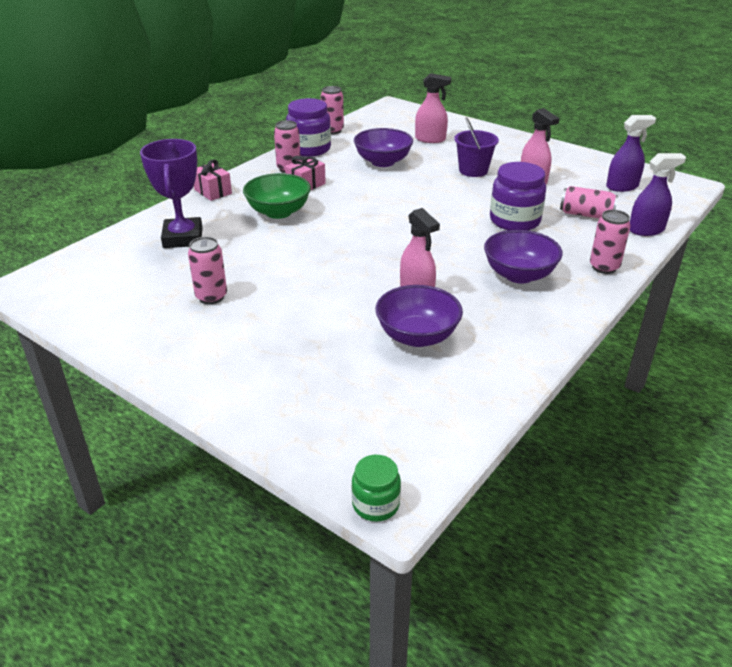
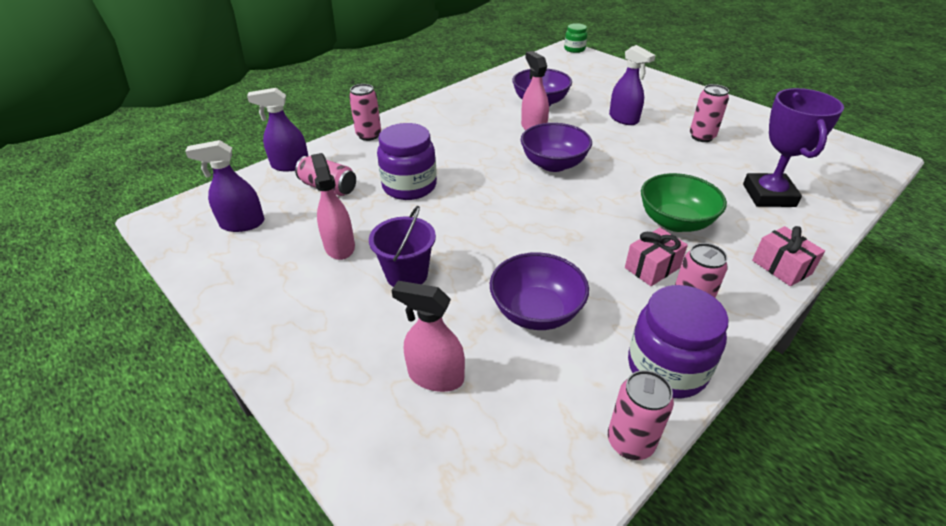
camera: 170 degrees left, 5 degrees up
(301, 316) = (623, 119): none -> purple spray bottle
(519, 275) = (444, 135): purple bowl -> purple bowl (553, 164)

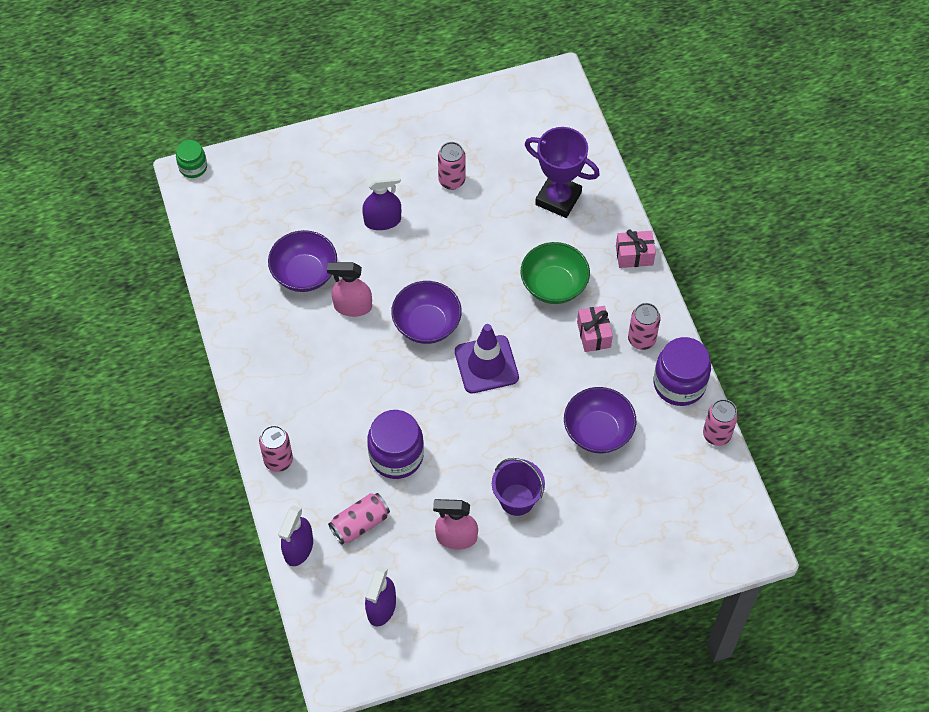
camera: 65 degrees left, 20 degrees up
(435, 376) = (623, 516): pink spray bottle -> none
(545, 207) = (486, 364): none -> purple traffic cone

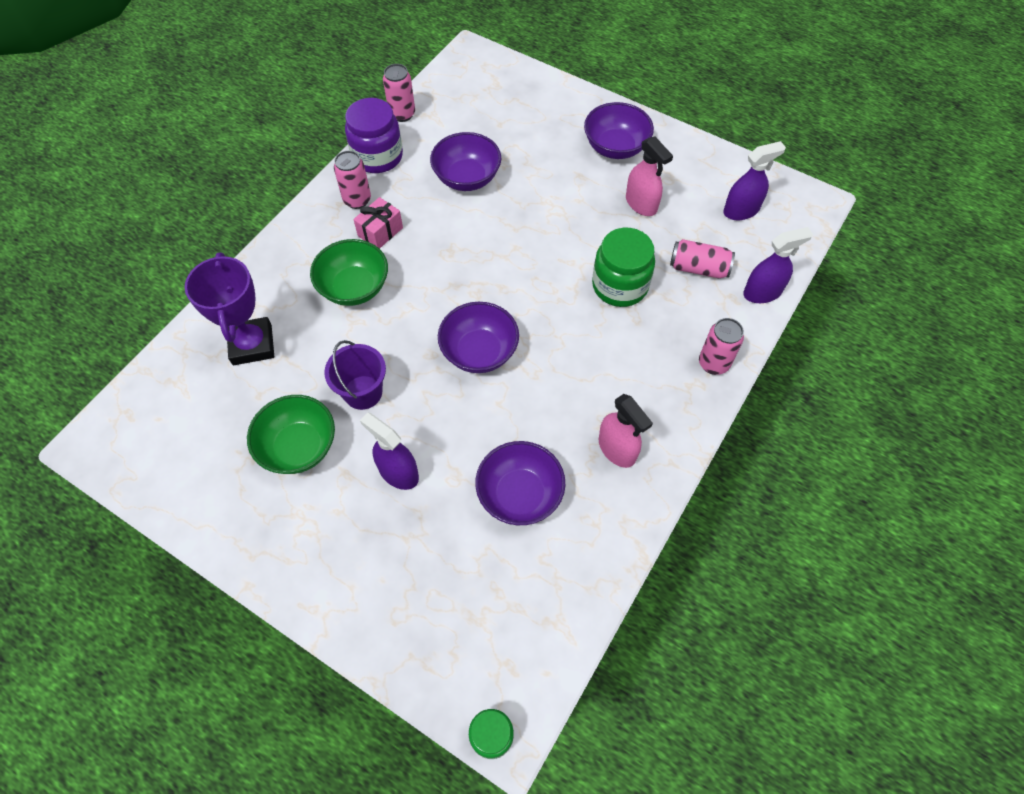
camera: 130 degrees left, 0 degrees up
(352, 306) = (516, 423): pink spray bottle -> pink spray bottle (617, 449)
(396, 456) = (620, 285): purple jar -> green jar
(451, 180) = (299, 447): pink can -> green bowl
(486, 364) = (477, 283): purple traffic cone -> none
(517, 499) = (573, 189): purple bucket -> purple bucket (363, 392)
(533, 571) = (615, 147): none -> purple bowl
(634, 255) = (273, 252): pink gift -> none

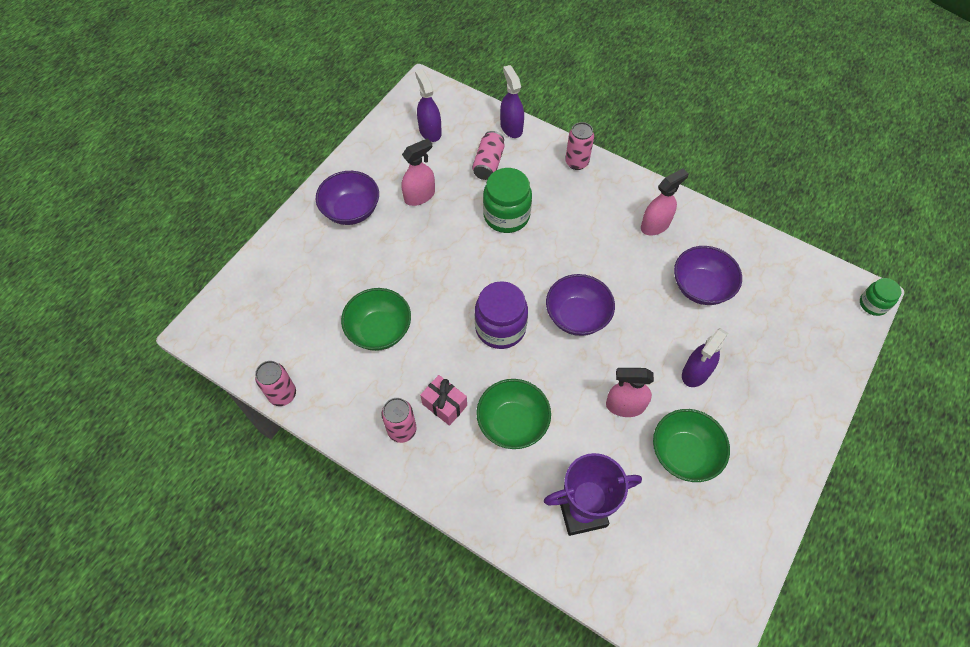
camera: 90 degrees left, 0 degrees up
(363, 392) = (625, 405): purple bucket -> pink spray bottle
(377, 156) = (342, 415): purple jar -> purple jar (500, 328)
(467, 178) = (379, 330): purple bowl -> green bowl

